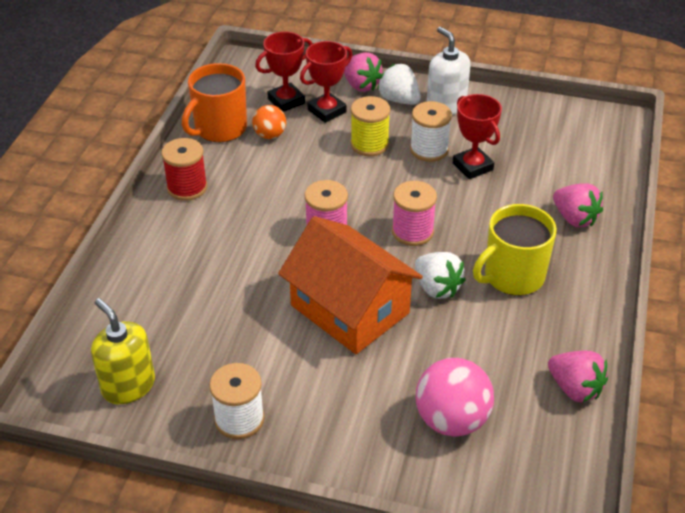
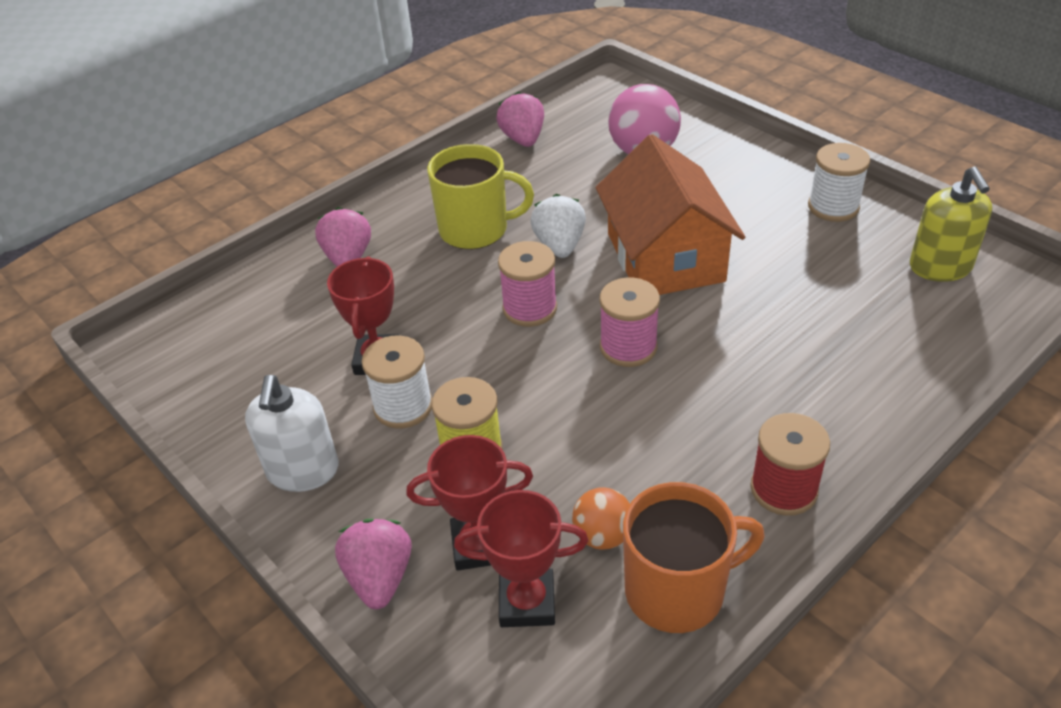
camera: 145 degrees left, 0 degrees up
(399, 100) = (354, 515): white strawberry -> none

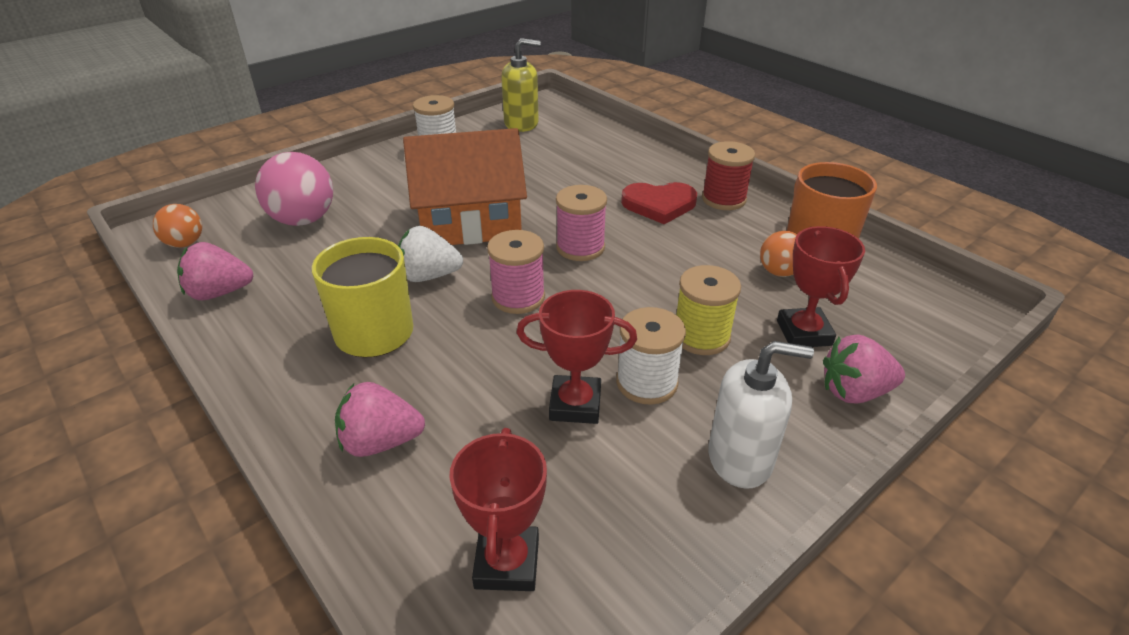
camera: 90 degrees left, 5 degrees down
(527, 602) = (849, 309): red trophy -> red trophy (507, 563)
(591, 102) = (185, 243): none -> orange ball
(747, 417) = (659, 205): none -> red heart

